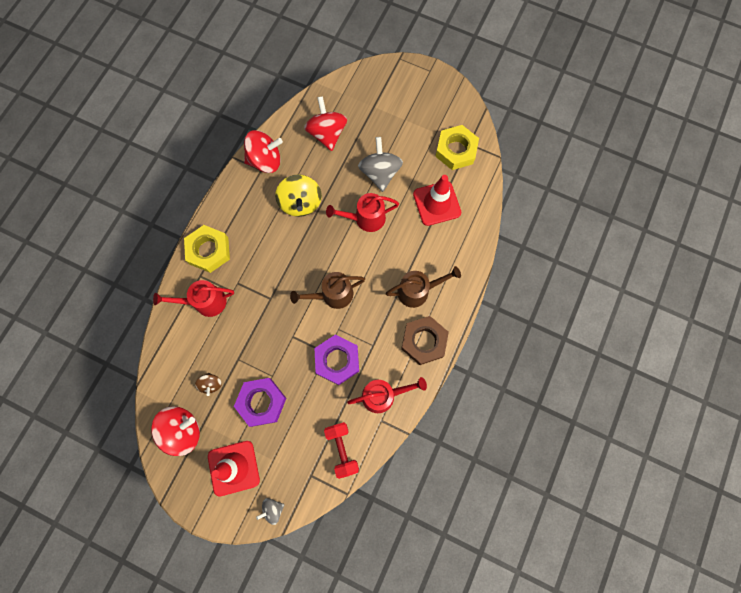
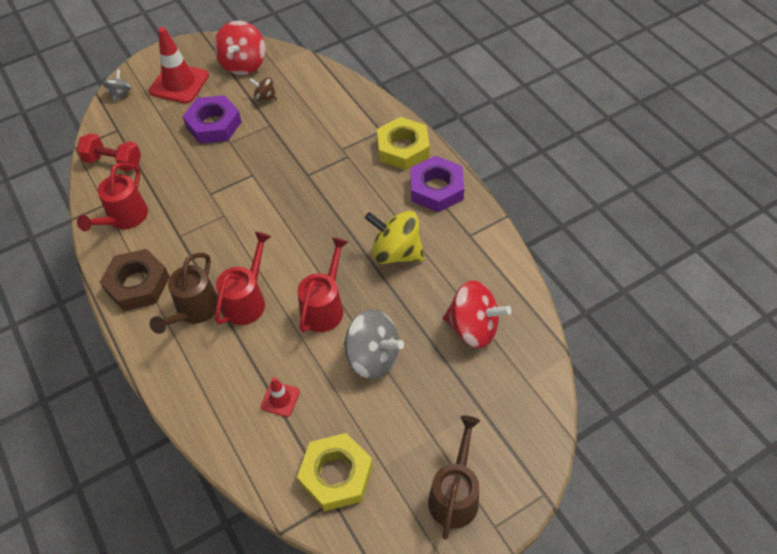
camera: 125 degrees right, 20 degrees down
(205, 302) = (349, 124): red watering can -> red watering can (247, 300)
(265, 161) = (479, 245): red spinning top -> none
(332, 295) = (263, 228): brown watering can -> brown watering can (455, 494)
(337, 360) = (194, 198): purple nut -> purple nut (436, 189)
(437, 203) = (280, 399): red traffic cone -> red traffic cone, size x0.50

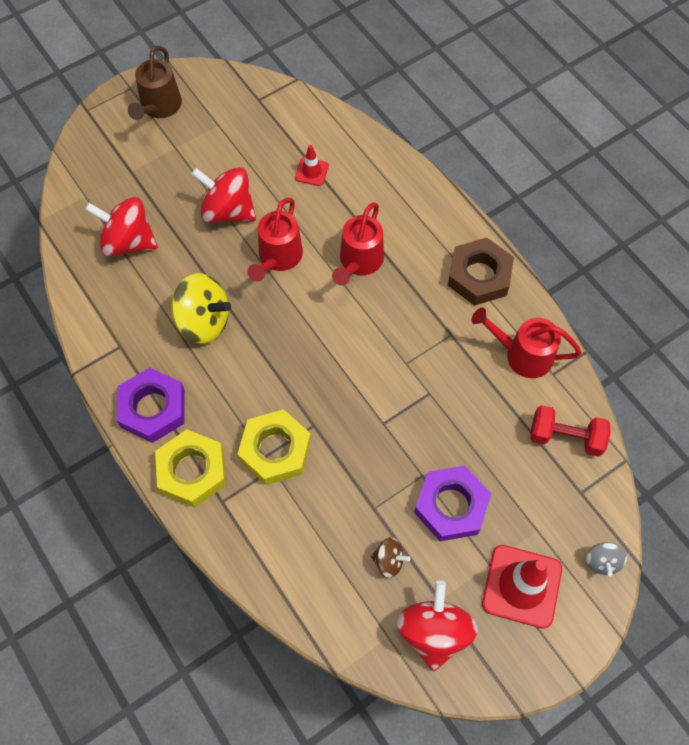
camera: 175 degrees right, 10 degrees up
(124, 219) = (522, 354): red watering can -> red watering can turned 90 degrees counterclockwise
(194, 311) = (411, 249): brown watering can -> none
(336, 475) = (257, 117): yellow nut -> yellow nut (275, 450)
(372, 357) = (228, 211): grey spinning top -> red spinning top

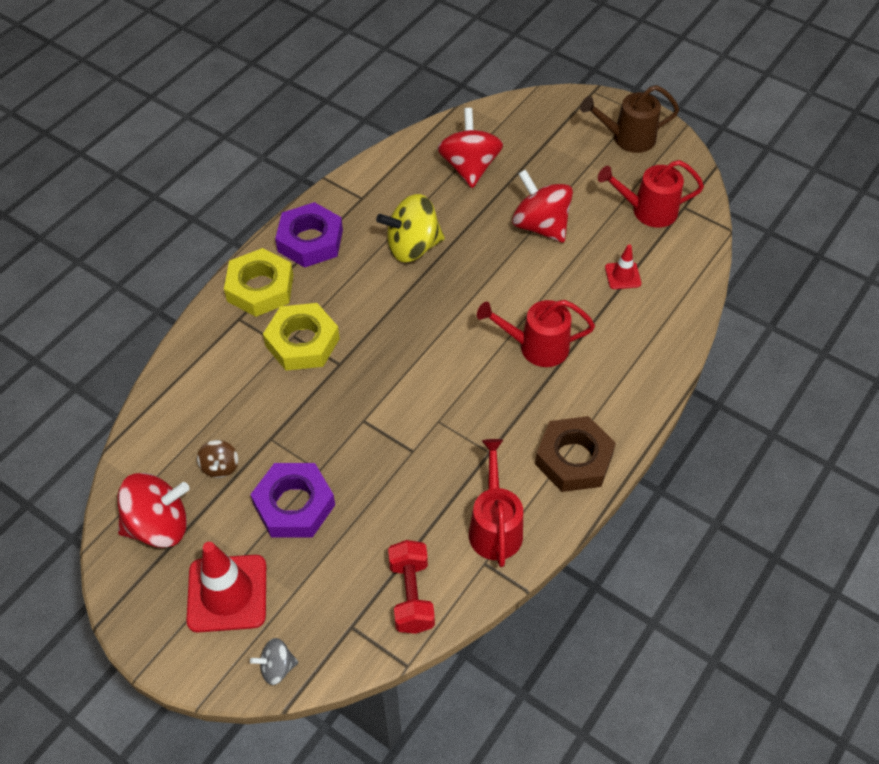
camera: 70 degrees right, 10 degrees down
(203, 321) = (412, 247): yellow spinning top -> yellow spinning top turned 75 degrees clockwise
(228, 211) = (540, 225): red spinning top -> red spinning top turned 45 degrees counterclockwise
(278, 258) = (507, 280): red watering can -> red watering can (647, 211)

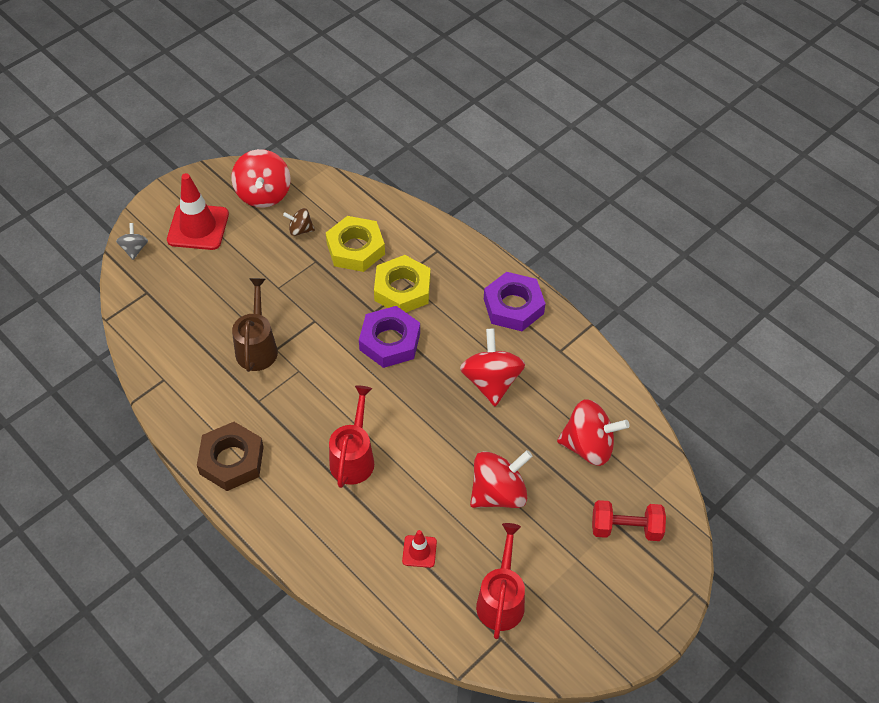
camera: 100 degrees right, 0 degrees up
(260, 288) = (466, 267): yellow nut -> yellow nut (355, 249)
(294, 505) = (253, 270): purple nut -> purple nut (390, 341)
(411, 595) = (156, 330): red dumbbell -> red dumbbell (626, 528)
(412, 247) = (491, 381): yellow spinning top -> red spinning top
(494, 526) = (191, 392): red watering can -> none
(627, 138) = (613, 609): brown watering can -> brown watering can (257, 346)

